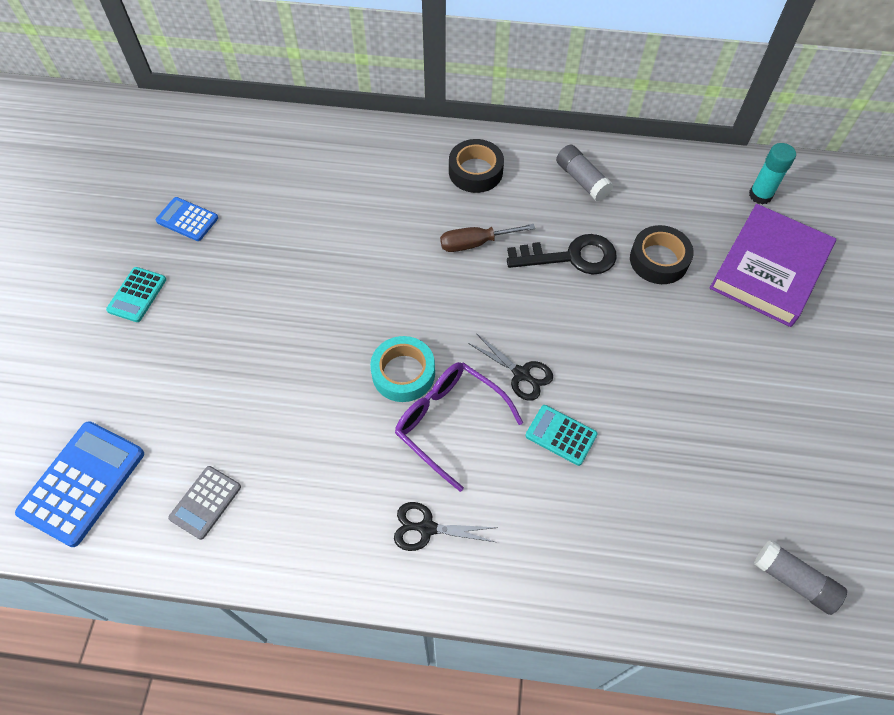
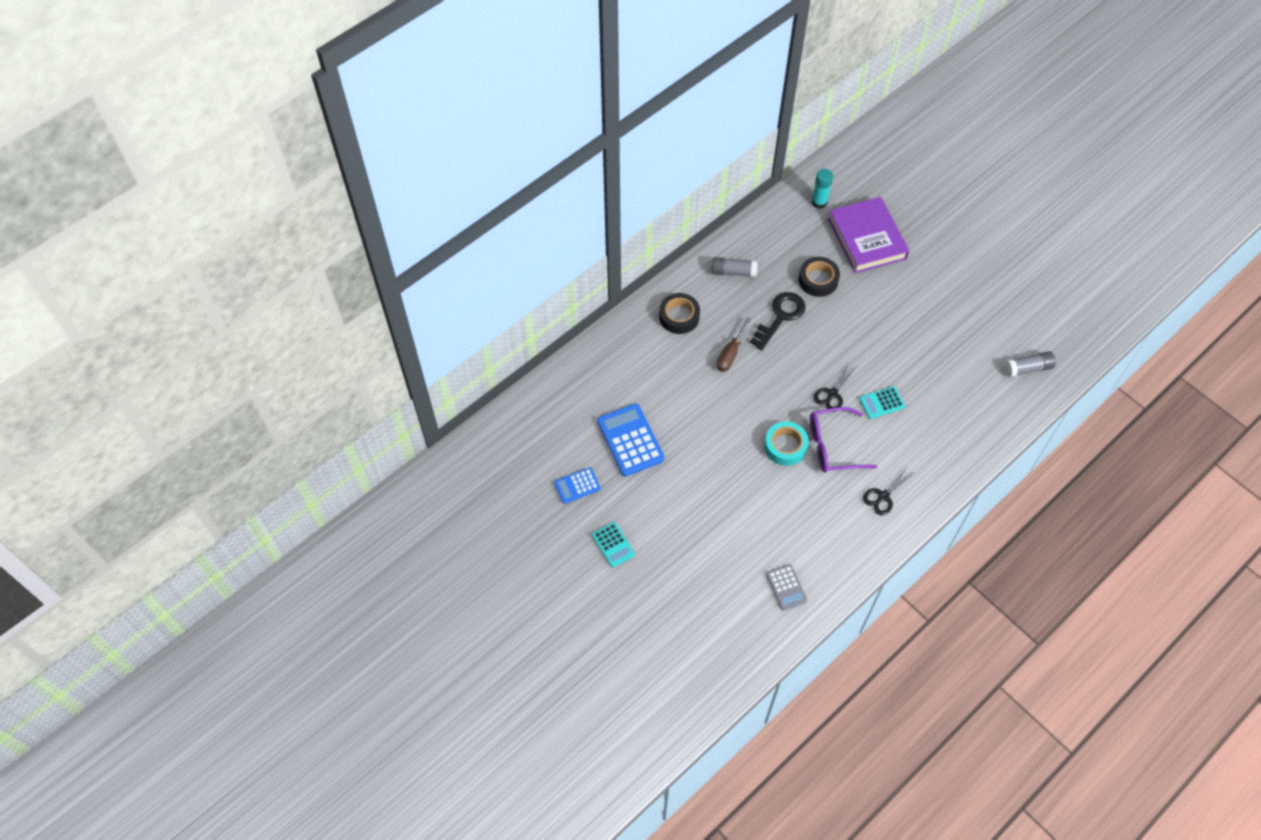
camera: 50 degrees left, 0 degrees up
(82, 483) = (724, 641): blue calculator -> blue calculator (630, 440)
(521, 374) = (832, 394): black scissors -> black scissors turned 135 degrees clockwise

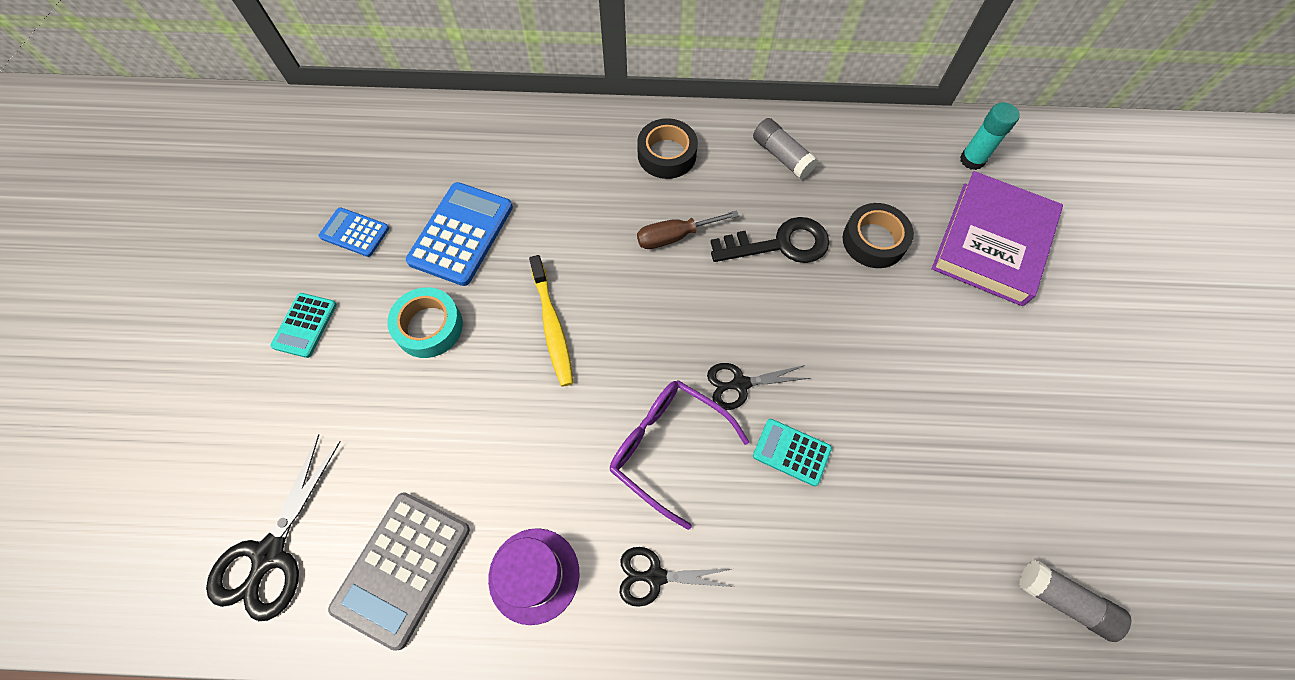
camera: 45 degrees right, 5 degrees up
(725, 442) = (552, 325): none -> yellow toothbrush
(727, 635) = (270, 554): none -> black scissors
(785, 446) = (611, 394): turquoise tape -> turquoise tape (429, 327)
(786, 587) = (402, 568): grey calculator -> grey calculator, size x1.75
(839, 540) = (534, 575): none -> purple hat

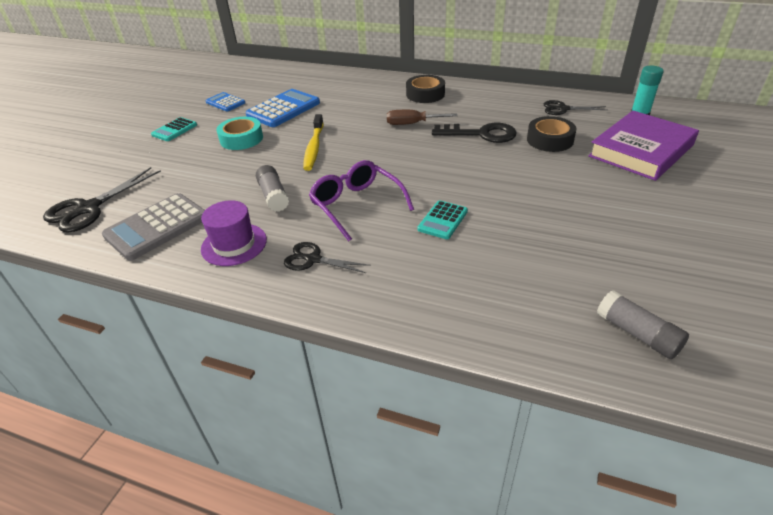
camera: 20 degrees right, 25 degrees down
(740, 384) = (422, 186): black scissors -> black scissors (563, 109)
(782, 156) = (501, 102): grey glue stick -> grey glue stick (273, 196)
(791, 452) = (443, 220): turquoise calculator -> turquoise calculator turned 105 degrees counterclockwise

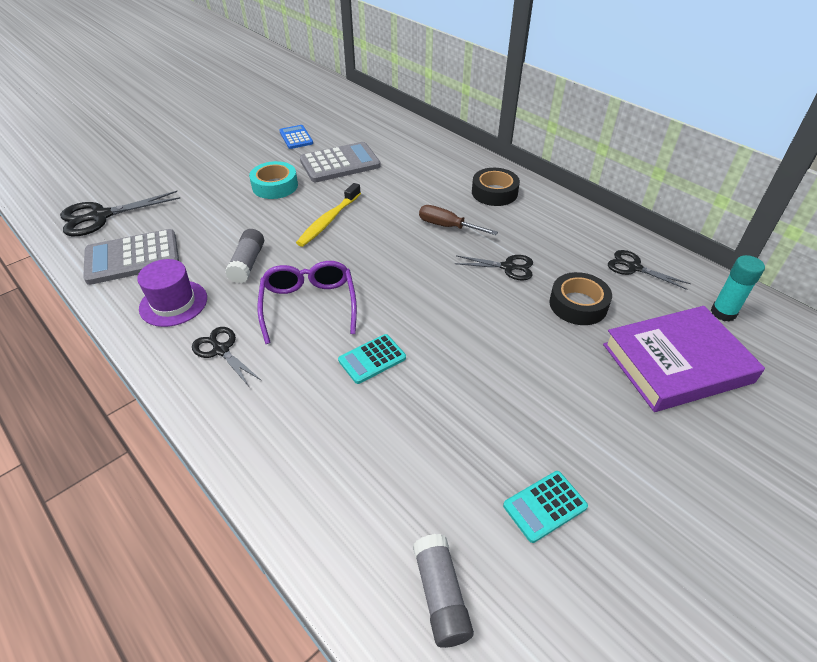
camera: 25 degrees right, 5 degrees up
(174, 130) = (229, 155): turquoise calculator -> turquoise calculator (545, 506)
(283, 109) = (340, 163): blue calculator -> grey calculator
(481, 134) = (508, 267): black key -> black scissors

